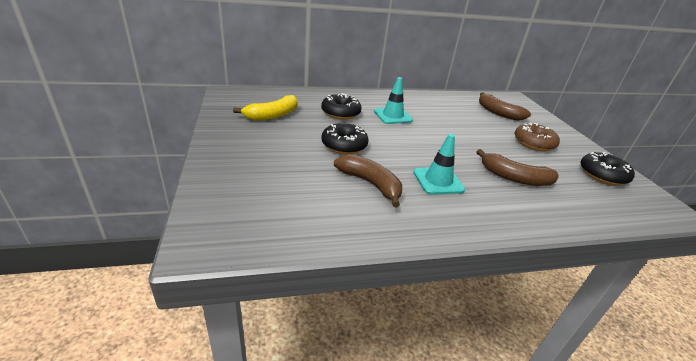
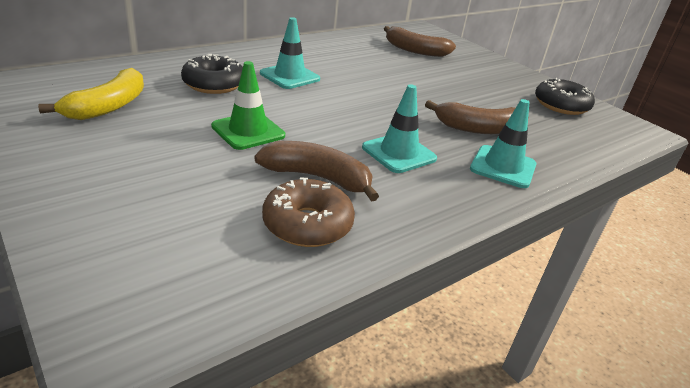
camera: 25 degrees left, 0 degrees up
(344, 145) = (248, 131): black donut -> green traffic cone
(516, 209) = (503, 167): none -> turquoise traffic cone
(533, 143) = (474, 82): brown donut -> brown donut (307, 224)

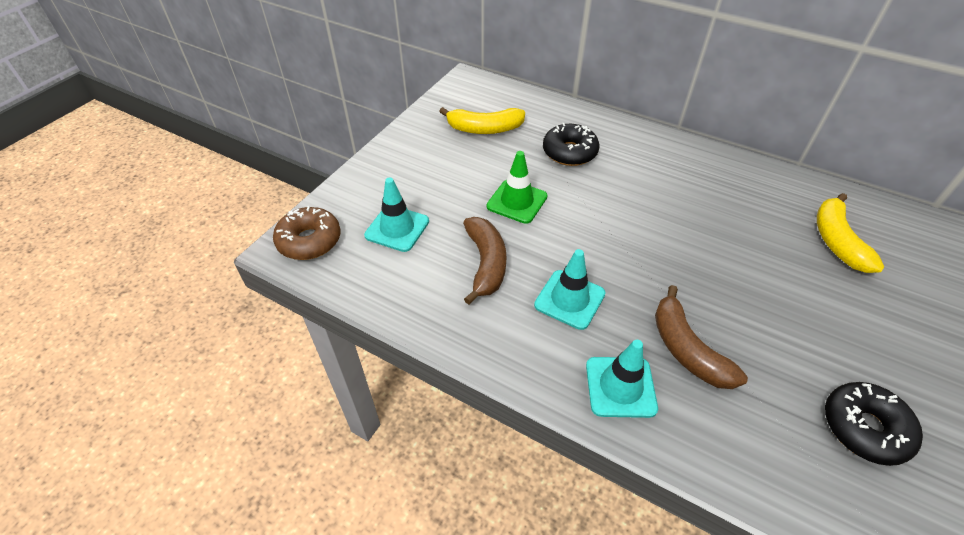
camera: 70 degrees right, 15 degrees up
(290, 76) = (636, 182): turquoise traffic cone -> turquoise traffic cone (397, 228)
(307, 224) = (424, 280): brown donut -> brown donut (309, 241)
(415, 50) = (837, 241): brown banana -> yellow banana

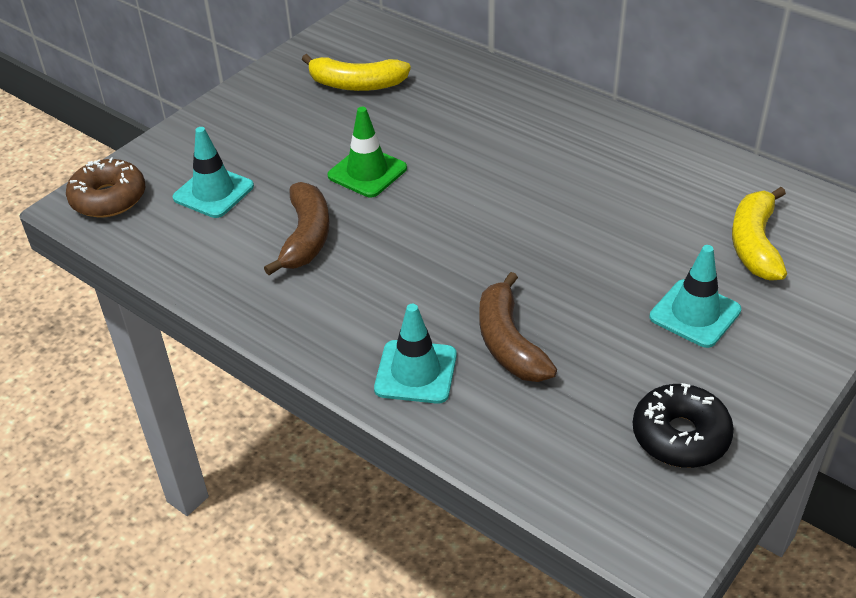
camera: 10 degrees right, 5 degrees down
(569, 152) = (455, 119): black donut -> none
(569, 299) = (391, 282): turquoise traffic cone -> turquoise traffic cone (695, 314)

